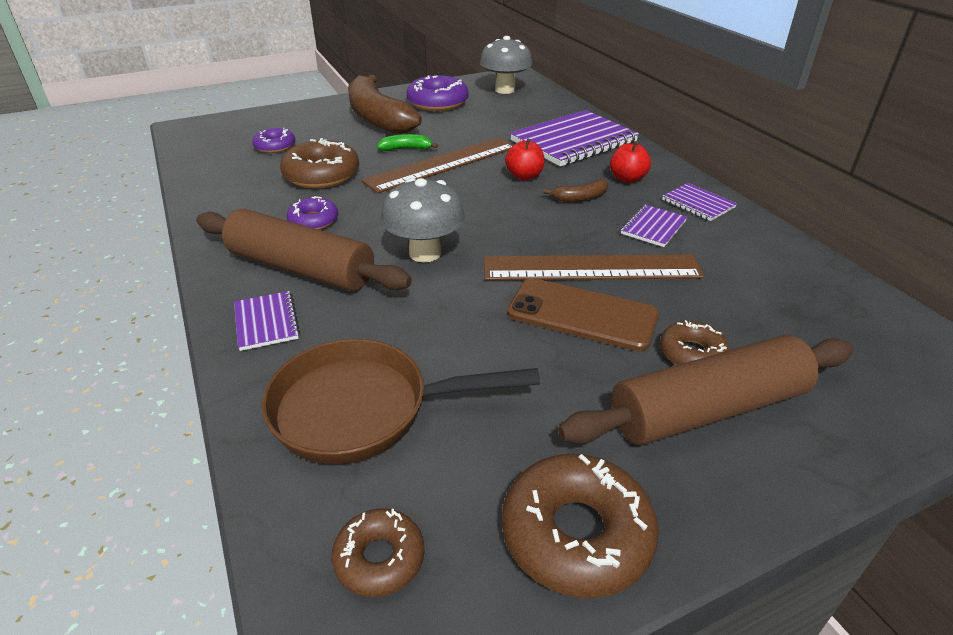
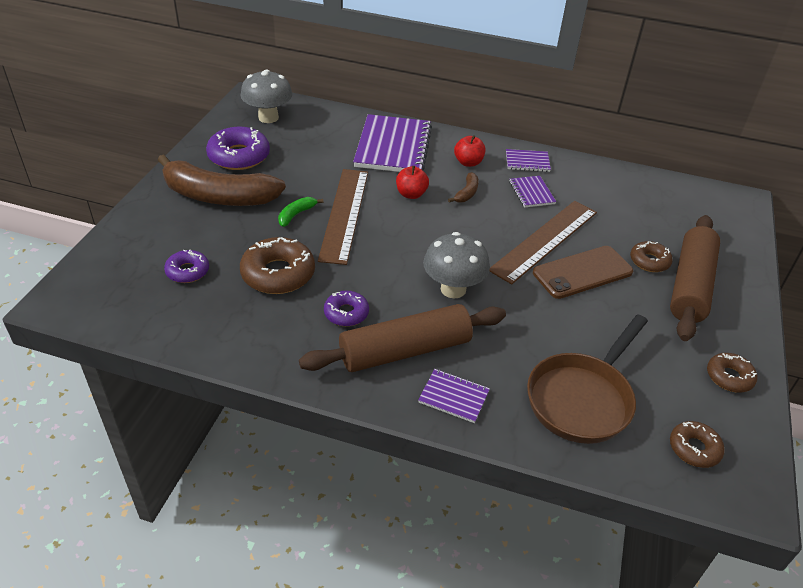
camera: 50 degrees left, 5 degrees up
(576, 534) = (729, 377): brown donut -> brown donut, size x0.58

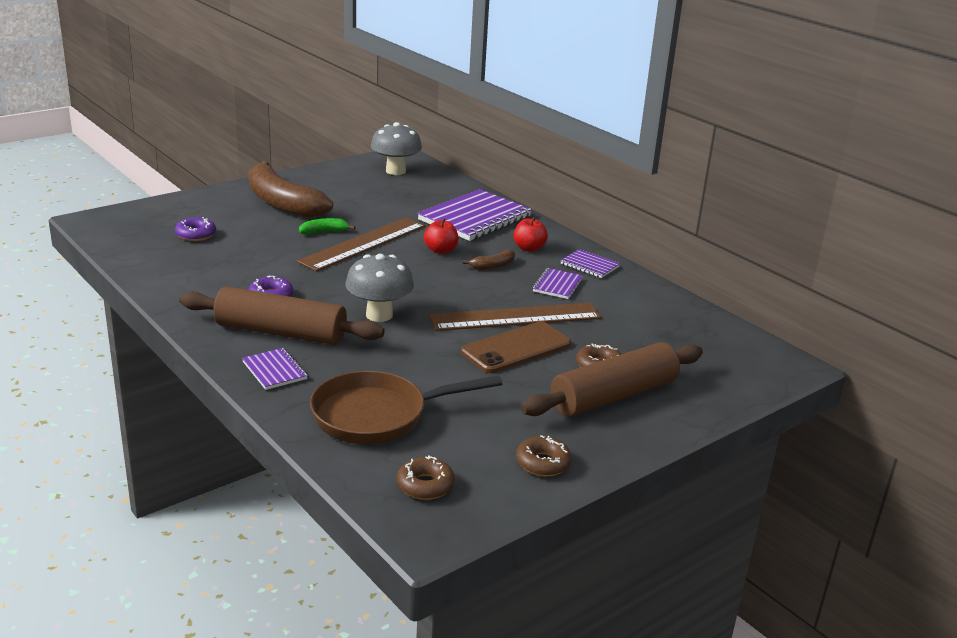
camera: 35 degrees right, 15 degrees down
(239, 156) = (334, 186): purple donut -> none
(278, 274) = (256, 258): brown donut -> none
(582, 272) = (516, 348): brown phone -> brown phone turned 45 degrees counterclockwise

